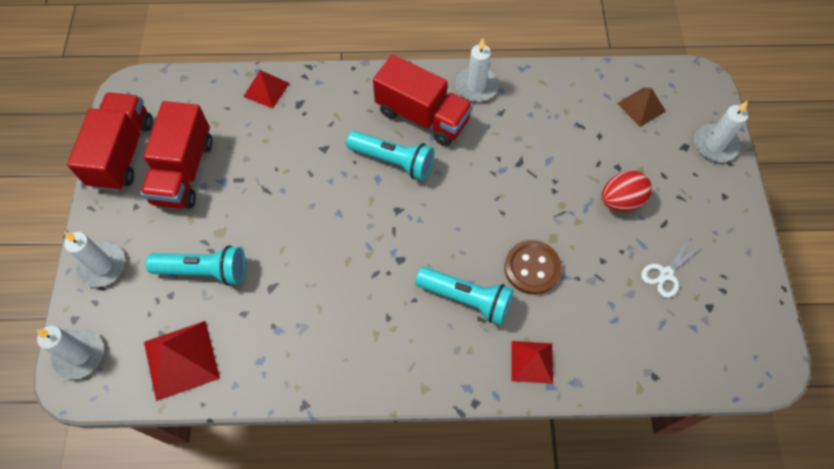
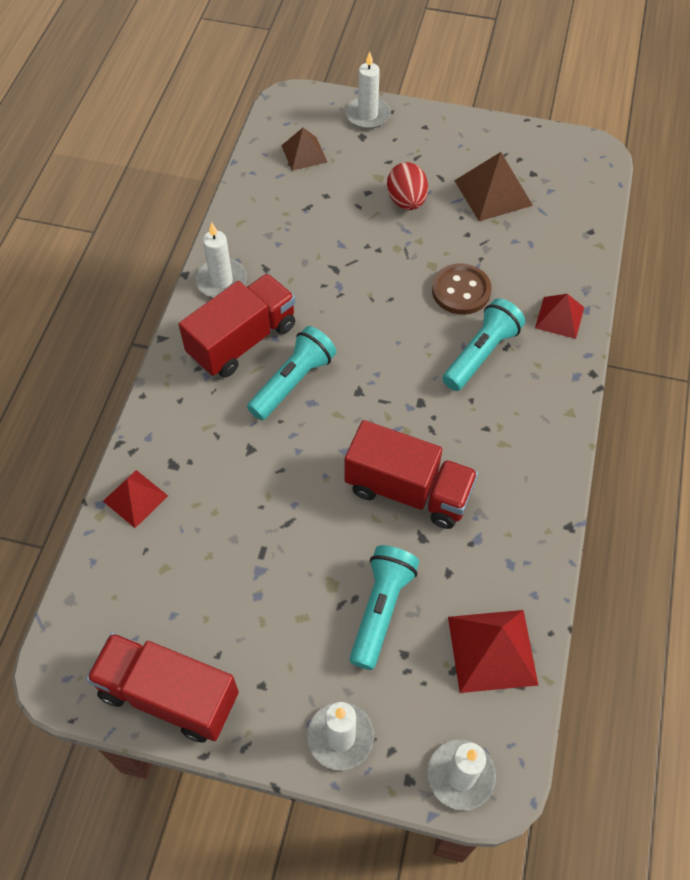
camera: 75 degrees left, 5 degrees down
(184, 171) = (227, 617): red truck -> red truck (408, 490)
(666, 274) = (493, 192): white scissors -> brown pyramid

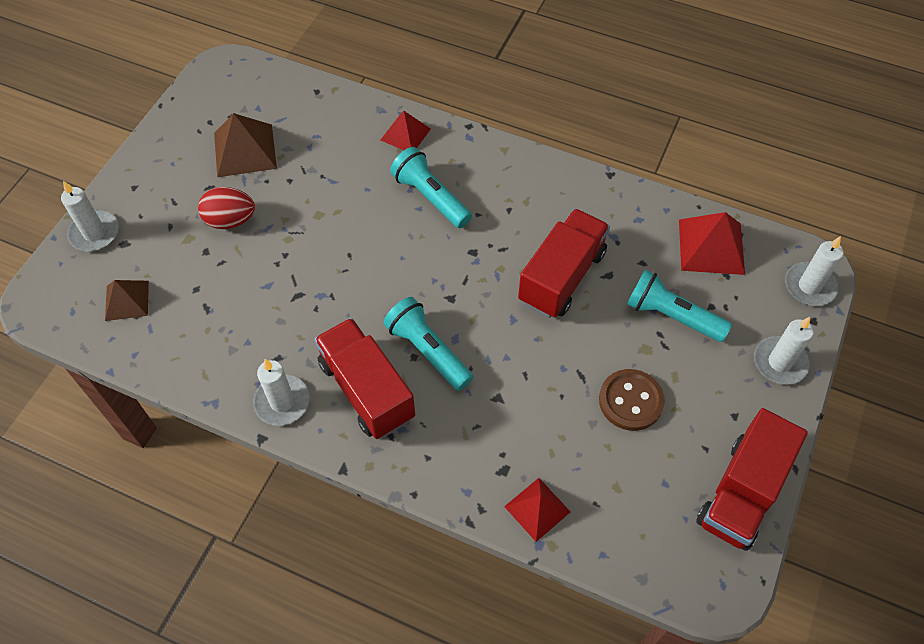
camera: 80 degrees left, 0 degrees up
(461, 291) = (356, 198): brown button -> brown button (630, 401)

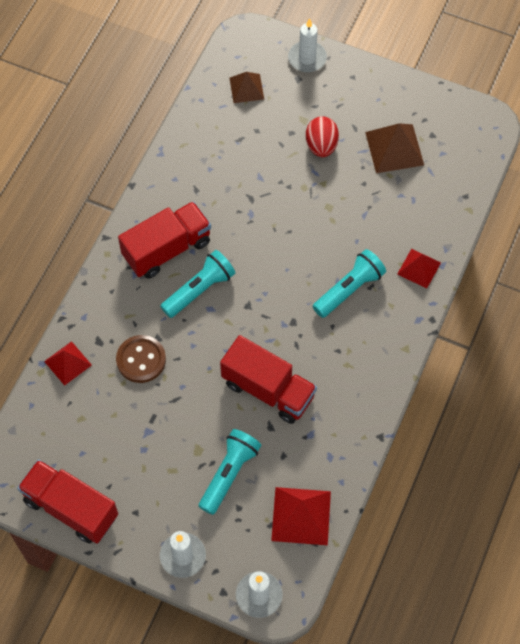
camera: 90 degrees right, 5 degrees up
(282, 402) = (159, 195): white candle -> none
(630, 401) = (151, 434): brown button -> brown button (141, 360)

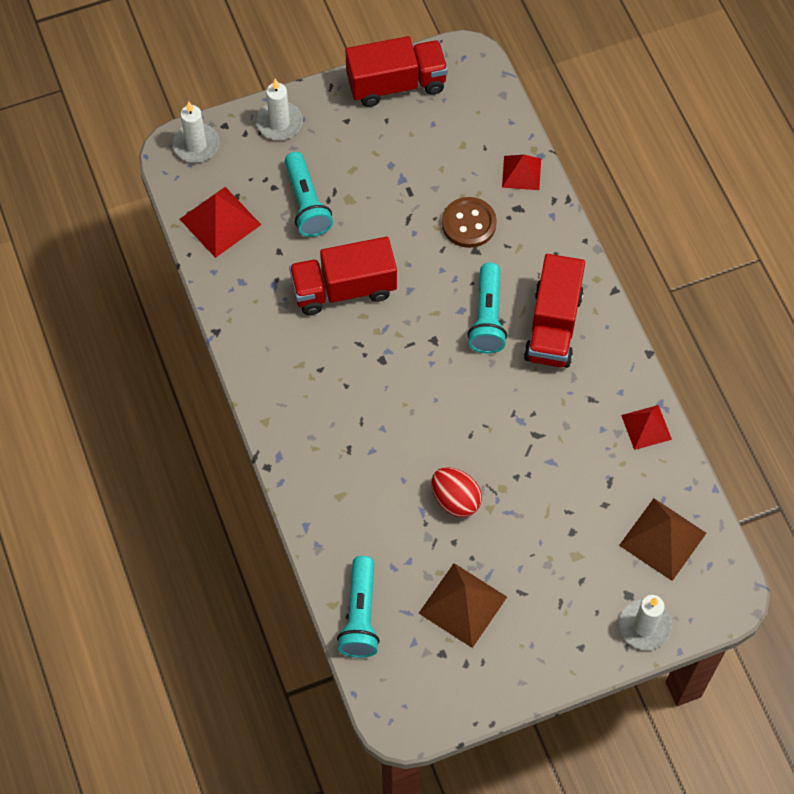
camera: 135 degrees right, 0 degrees up
(246, 88) = (662, 539): brown pyramid -> brown pyramid, size x1.55
(321, 146) = (531, 544): red egg -> red egg (455, 500)
(349, 289) = (364, 429): turquoise flashlight -> turquoise flashlight (360, 615)
(419, 268) = (323, 504): red pyramid -> red pyramid (646, 427)

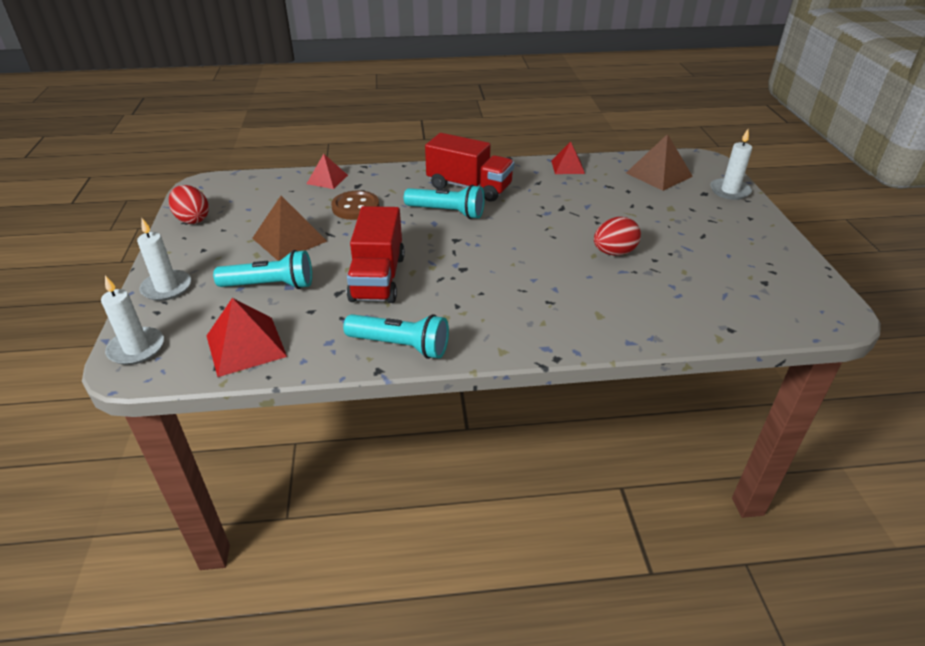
camera: 75 degrees left, 25 degrees down
(360, 615) = (730, 322): turquoise flashlight -> turquoise flashlight (400, 346)
(396, 84) = (192, 219): red truck -> red egg
(462, 605) = (716, 264): brown pyramid -> brown pyramid (289, 239)

